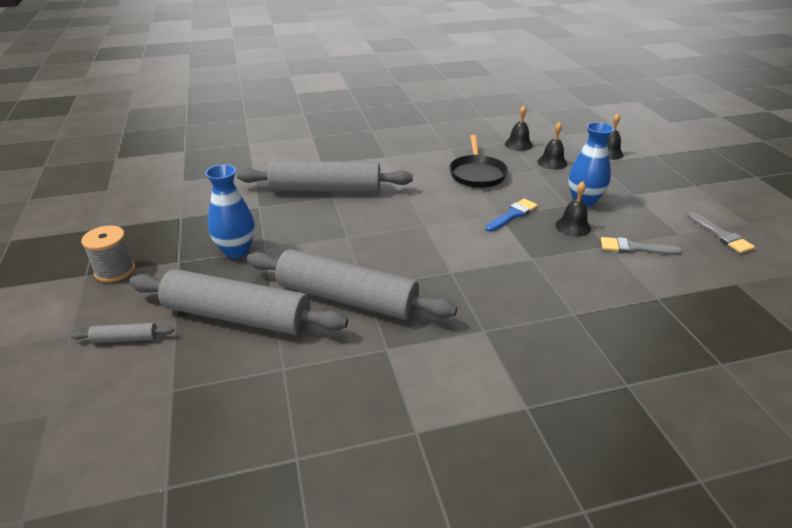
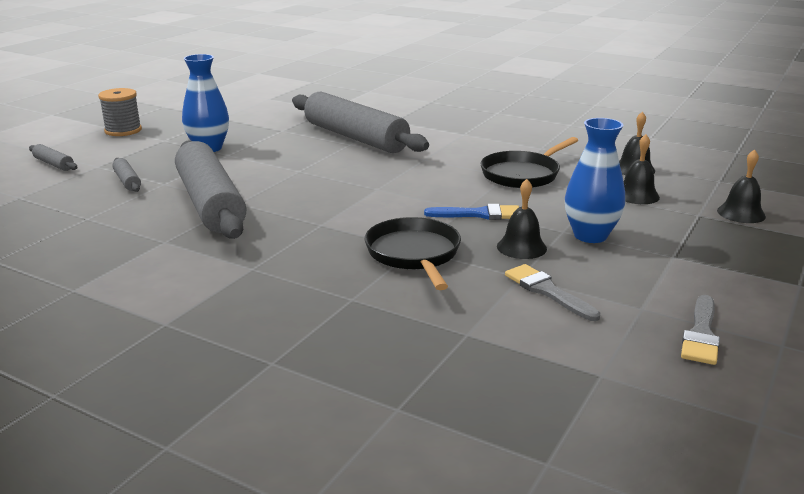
camera: 45 degrees right, 10 degrees down
(237, 316) = (127, 181): grey rolling pin -> grey rolling pin, size x0.40
(540, 263) = (414, 254): none -> black pan

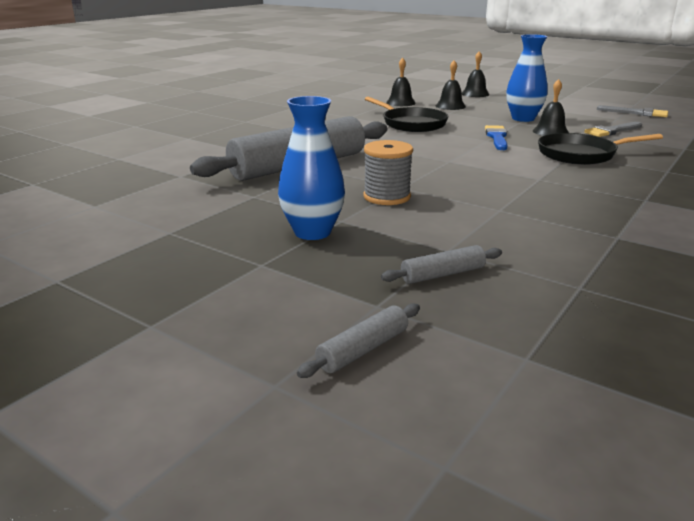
camera: 85 degrees left, 0 degrees up
(123, 130) = (189, 304): grey spool -> grey spool (387, 197)
(210, 203) = (506, 222): grey rolling pin -> none

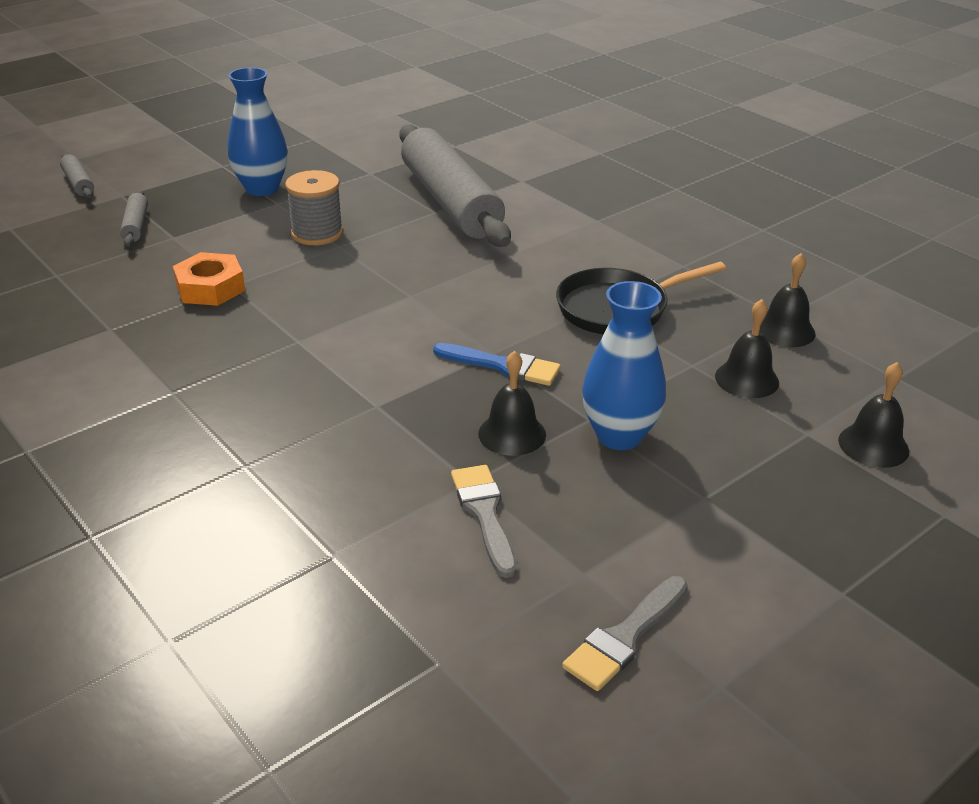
camera: 105 degrees right, 10 degrees up
(513, 215) = (210, 288): none -> orange nut
(581, 155) = (369, 414): black pan -> none

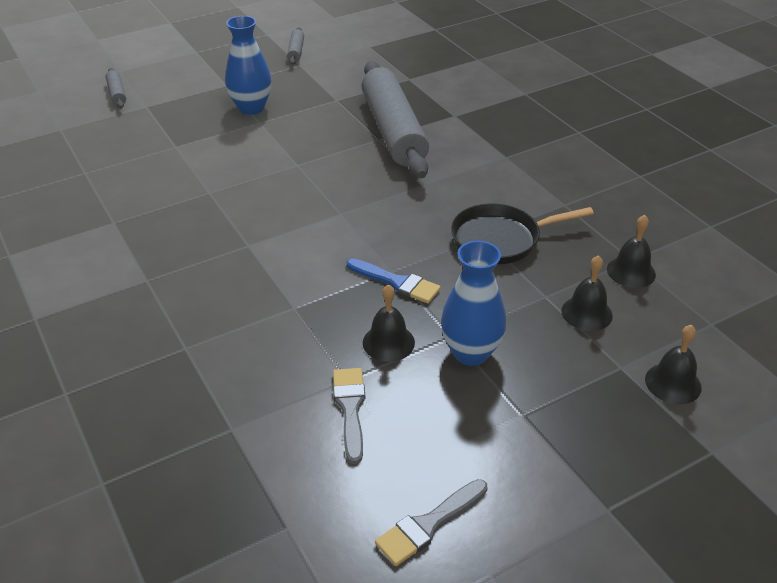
camera: 10 degrees right, 5 degrees up
(135, 225) = (151, 134): grey rolling pin -> grey rolling pin (296, 51)
(210, 288) = (193, 193): orange nut -> none
(317, 233) = (283, 151): grey spool -> none

